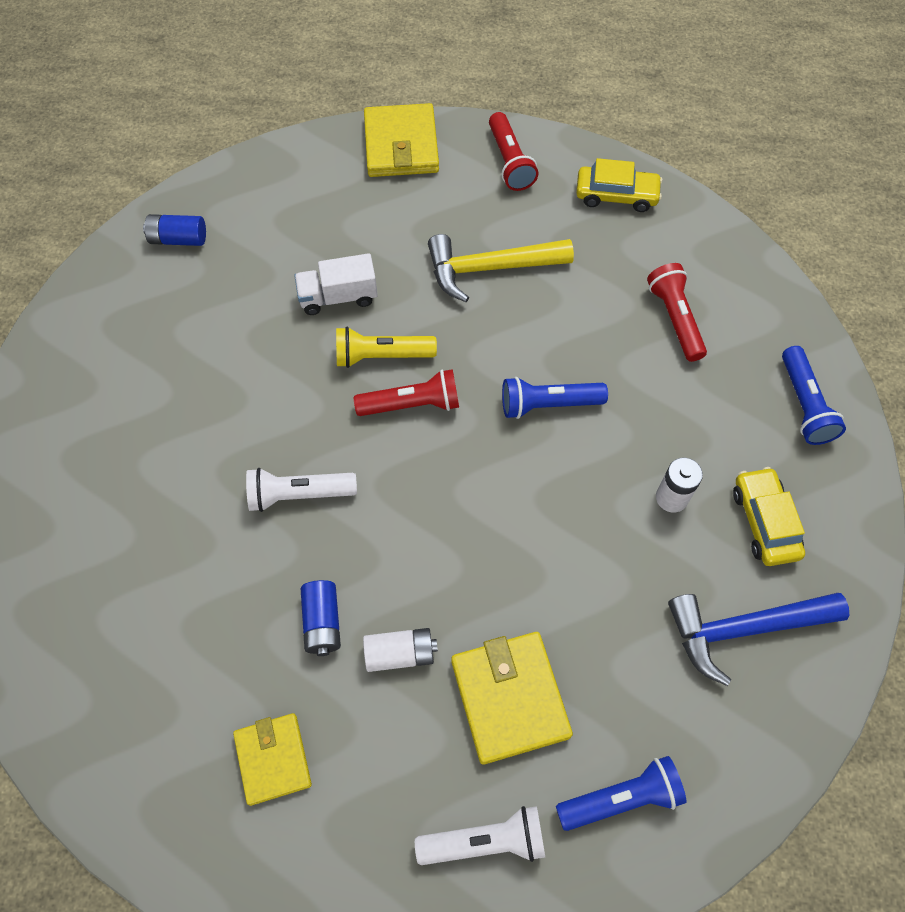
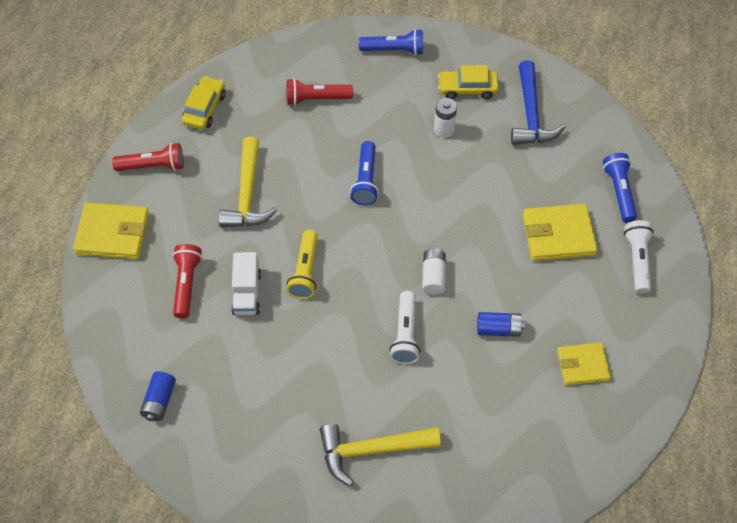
camera: 80 degrees left, 5 degrees down
(120, 478) = (371, 450): none -> yellow hammer
(400, 653) = (524, 288): white battery -> white battery (433, 276)
(412, 404) = (349, 258): red flashlight -> red flashlight (186, 284)

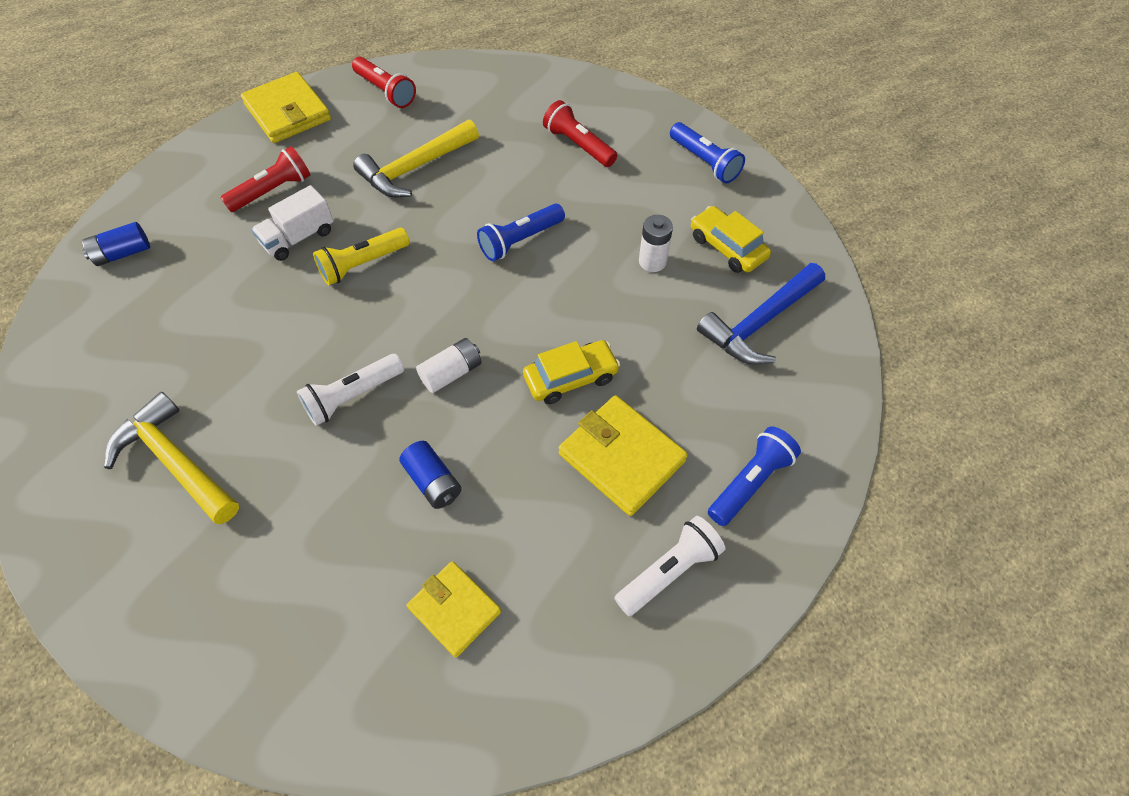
camera: 50 degrees right, 0 degrees up
(204, 108) = (483, 83): yellow car -> yellow car (571, 378)

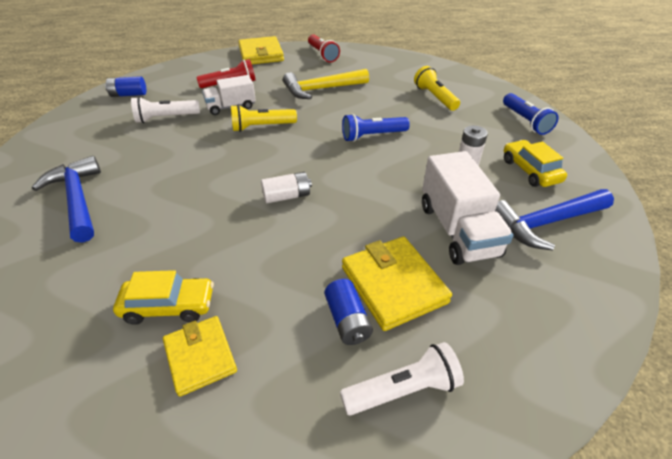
camera: 20 degrees right, 15 degrees down
(175, 461) = (78, 199): yellow hammer -> blue hammer
(352, 396) = (212, 193): white flashlight -> white flashlight (166, 118)
(433, 482) = (236, 259): blue battery -> blue battery (347, 320)
(571, 378) = (374, 221): yellow car -> yellow car (169, 306)
(578, 145) = (435, 97): red flashlight -> yellow flashlight
(668, 362) = (457, 230): none -> white truck
(750, 482) = (506, 338): blue flashlight -> none

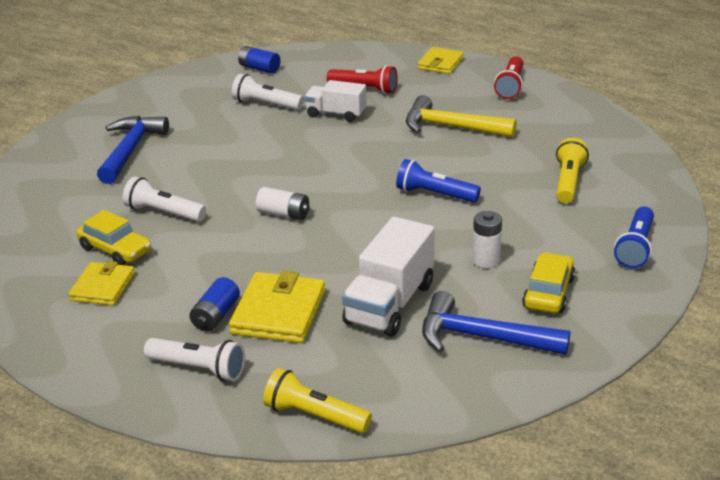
camera: 40 degrees right, 10 degrees down
(178, 243) = (164, 213): none -> white flashlight
(261, 54) = (440, 63): yellow wallet -> yellow wallet, size x0.66
(262, 127) = (340, 144): yellow flashlight -> yellow flashlight (314, 416)

